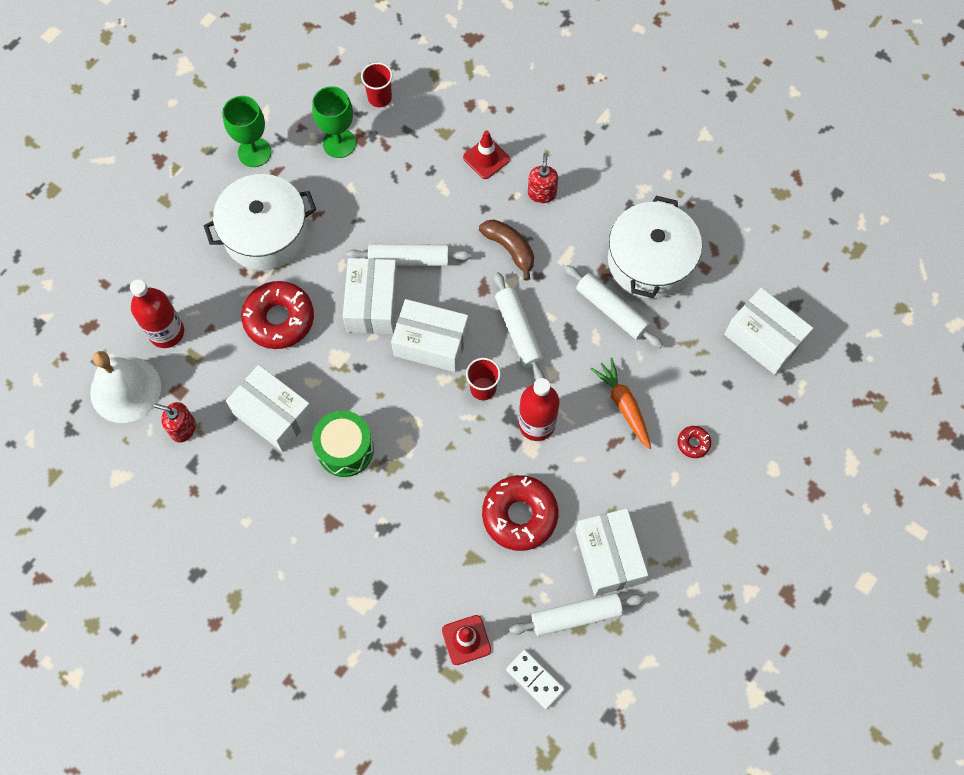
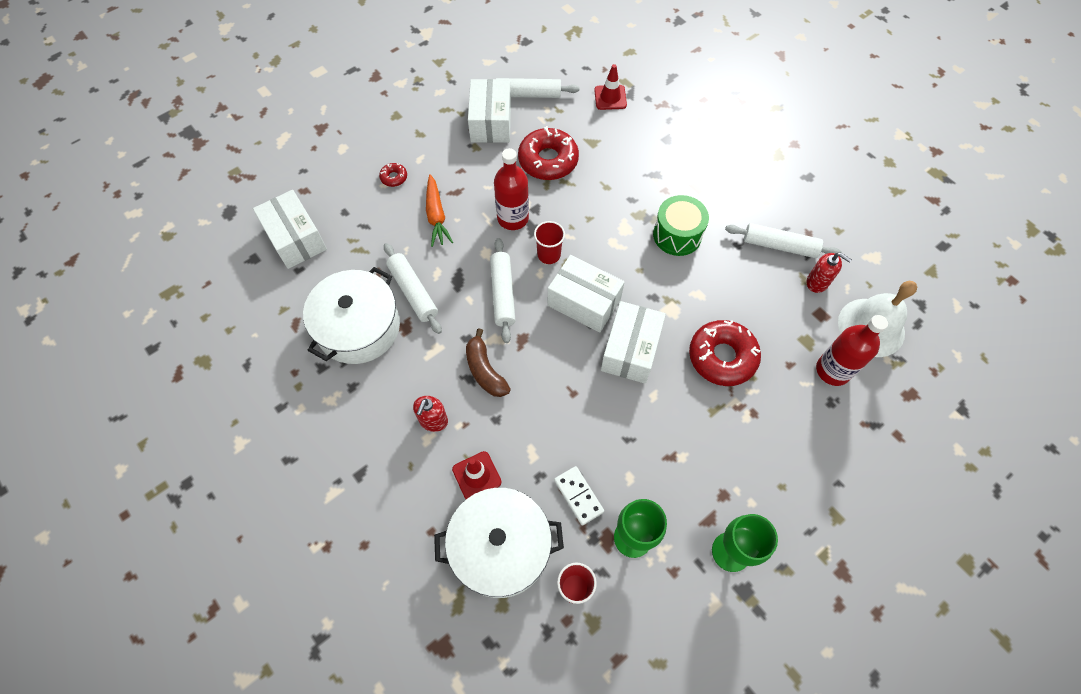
camera: 165 degrees left, 5 degrees down
(265, 233) = (727, 449): white pot -> white pot (500, 547)
(273, 415) = (736, 275): white box -> none
(409, 259) = (586, 384): white rolling pin -> white rolling pin (780, 246)
(535, 679) = (569, 68): white domino -> white domino (578, 496)

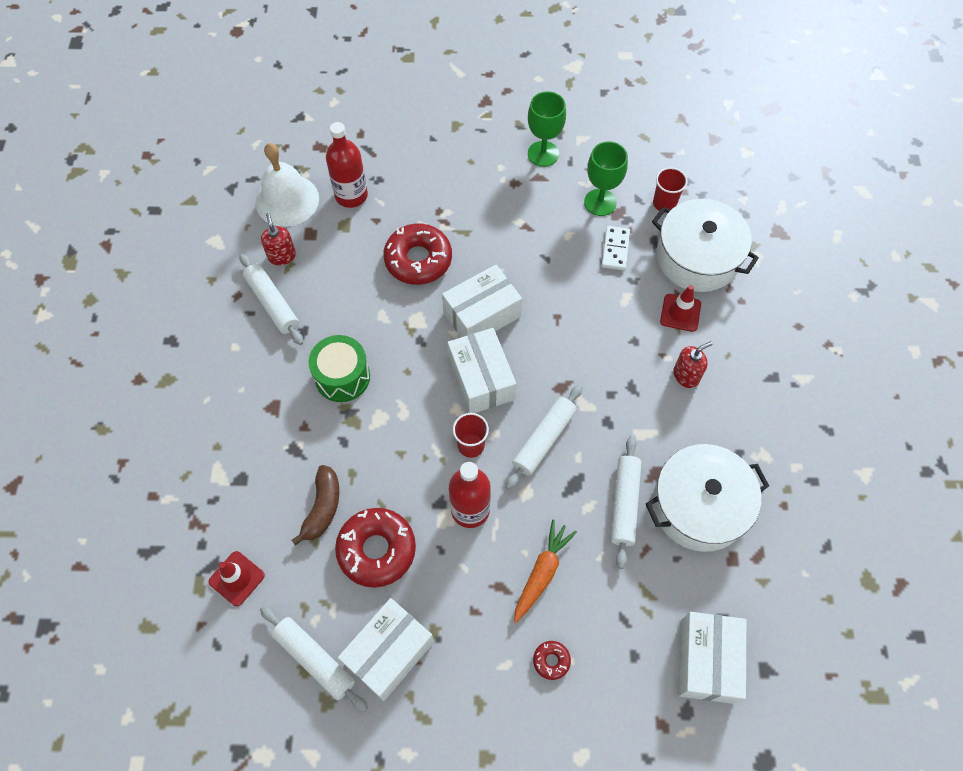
camera: 140 degrees left, 0 degrees up
(485, 370) = (613, 384): brown banana -> brown banana (322, 508)

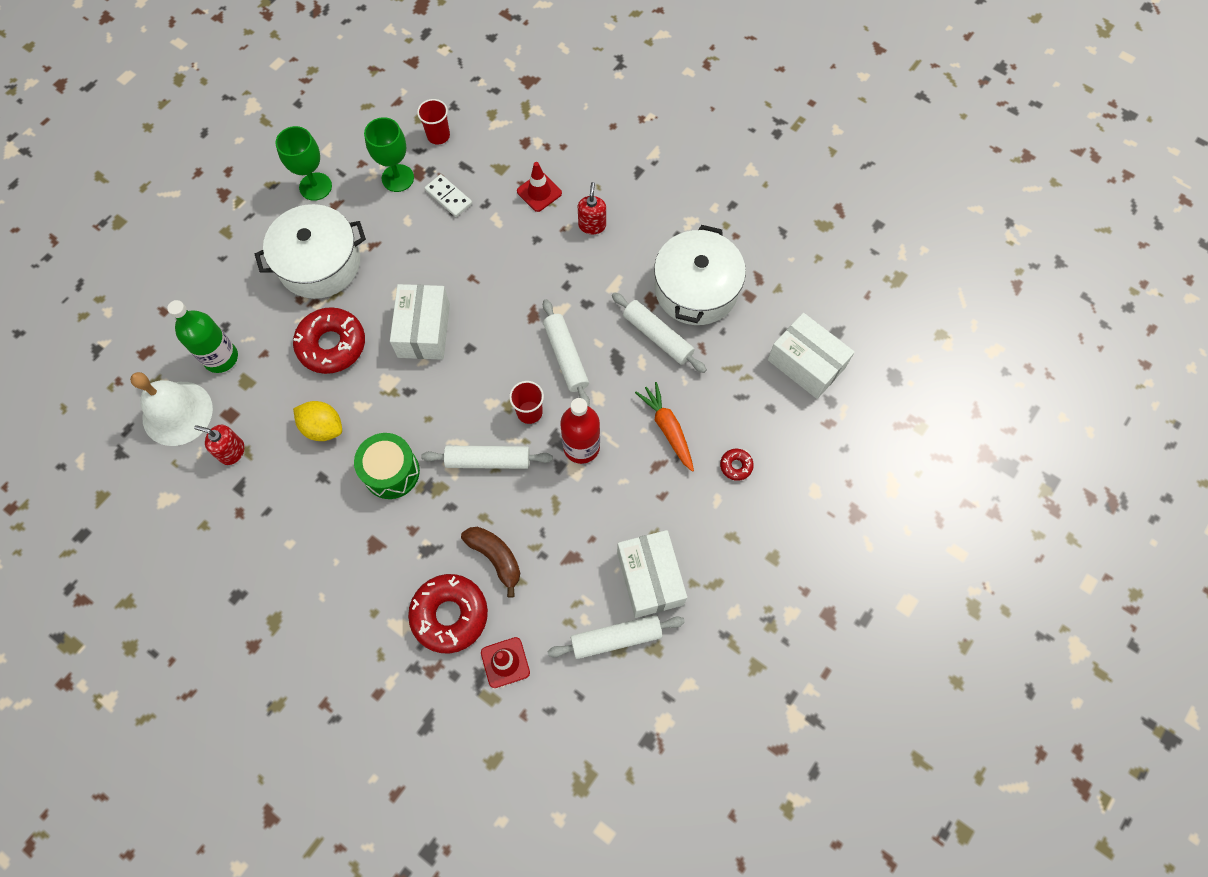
camera: 55 degrees left, 5 degrees up
(272, 303) = (273, 487): white rolling pin -> white rolling pin (488, 460)
(345, 303) = (323, 428): none -> yellow lemon
(351, 195) = (221, 358): red bottle -> green bottle
(376, 550) = (562, 537): red donut -> red donut (450, 615)
(481, 379) = (480, 368): white box -> none
(697, 257) = (503, 148): white pot -> white pot (319, 263)

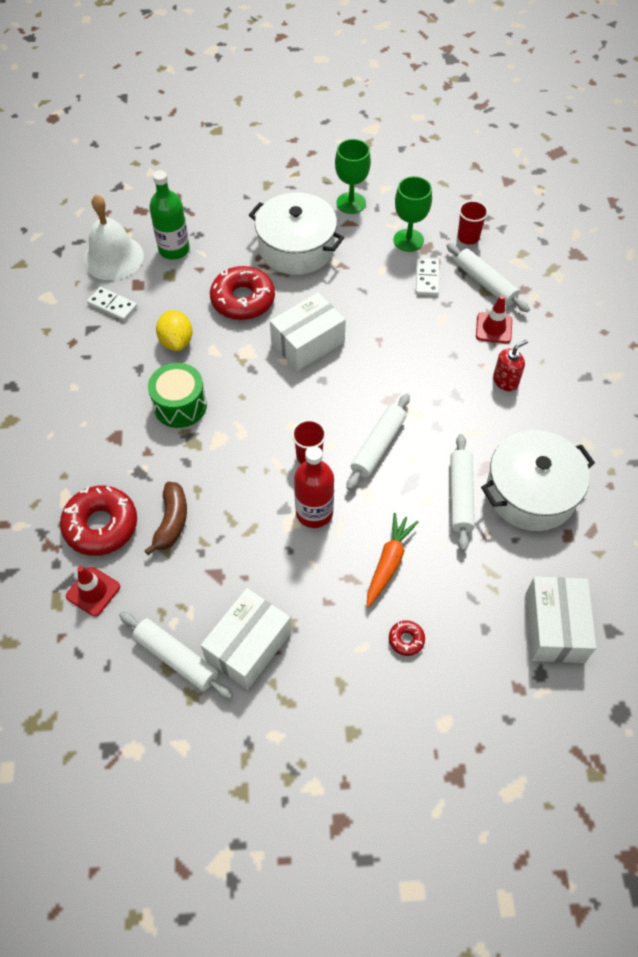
camera: 50 degrees right, 10 degrees down
(232, 451) = (112, 305): red soap dispenser -> white domino
(488, 460) = (244, 458): white rolling pin -> white rolling pin (485, 283)

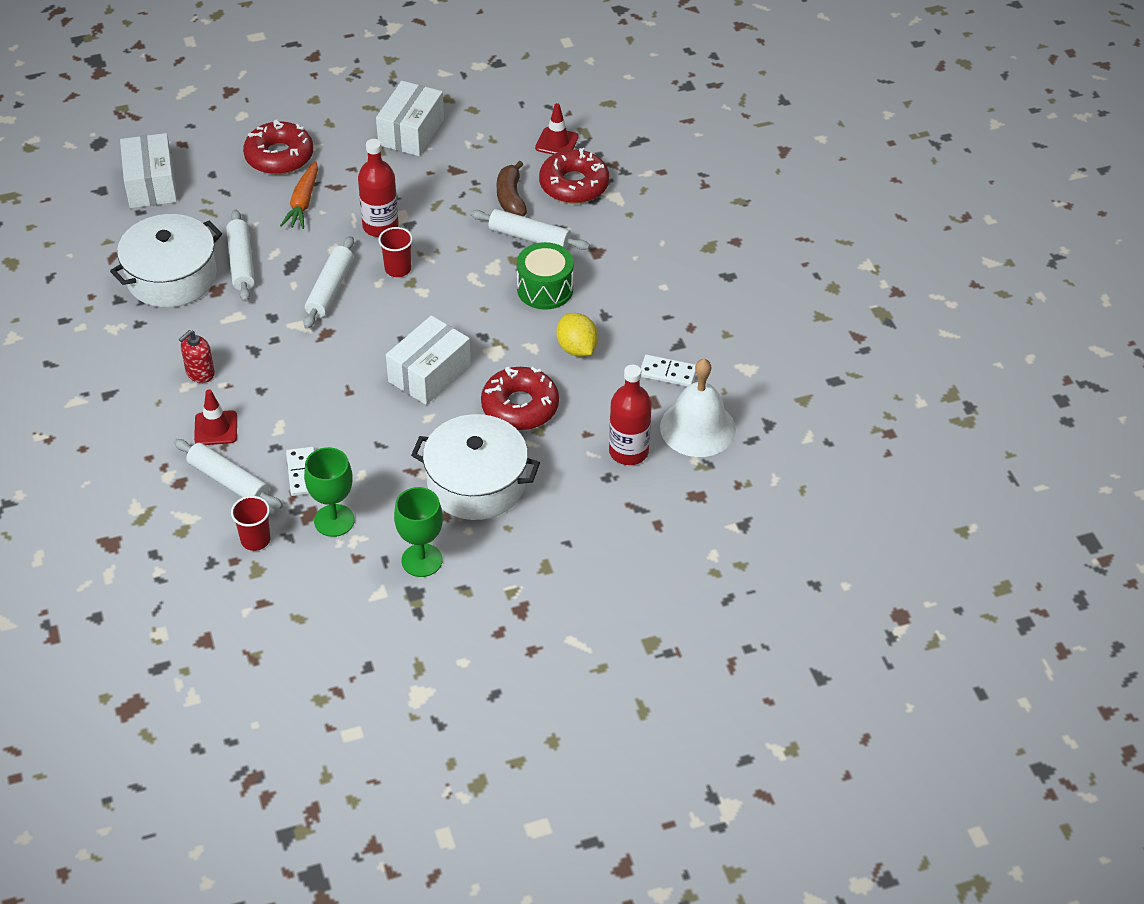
camera: 165 degrees right, 10 degrees down
(174, 249) = (628, 451): green bottle -> red bottle
(176, 658) = (468, 116): white rolling pin -> white rolling pin (529, 237)
(406, 640) = (279, 156): red donut -> red donut, size x2.22

